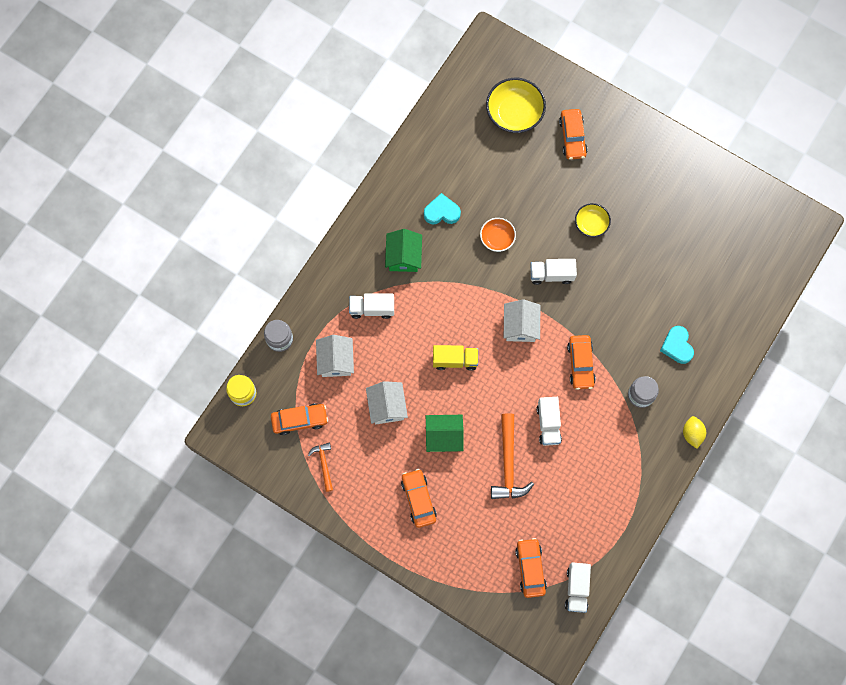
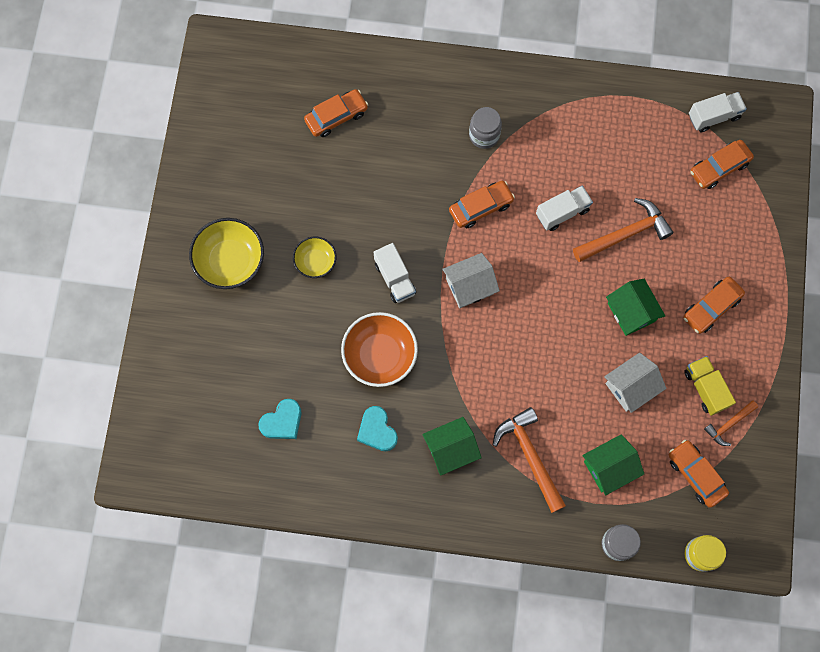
camera: 115 degrees left, 0 degrees up
(336, 361) = (609, 467): white house -> green house
(372, 309) = (529, 456): white truck -> orange hammer
(455, 360) = (542, 338): yellow truck -> yellow truck (705, 388)
(497, 238) = (380, 355): orange bowl -> orange bowl, size x1.70
(514, 113) = (216, 403): yellow bowl -> yellow bowl (230, 261)
(572, 137) = (218, 325): orange car -> orange car (336, 117)
(677, 346) = (413, 121): turquoise heart -> turquoise heart (282, 422)
(692, 434) = (499, 71): yellow lemon -> none

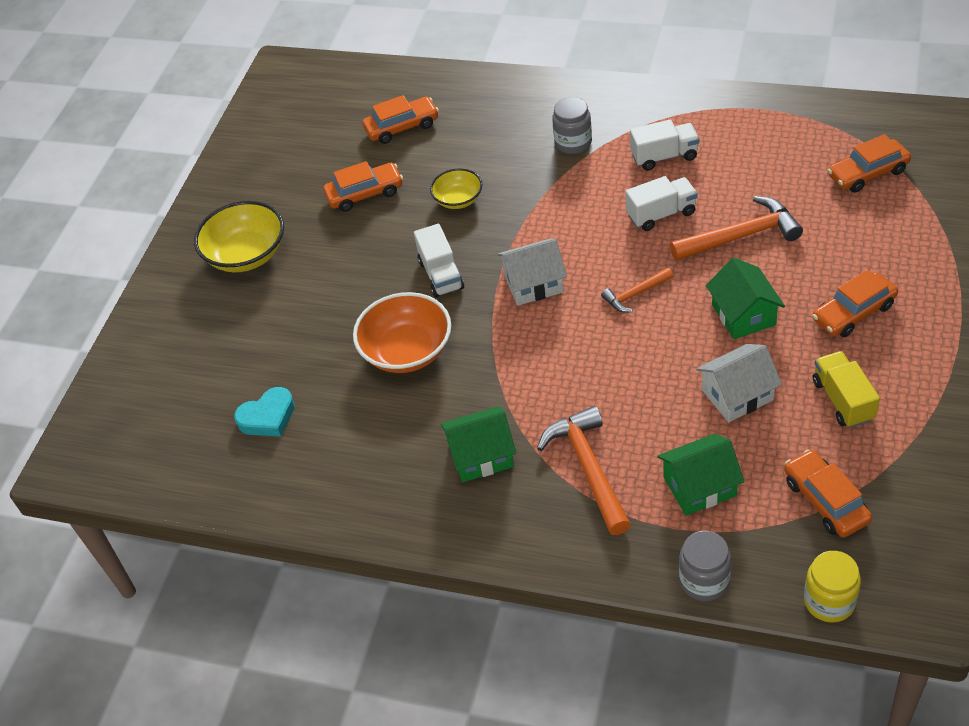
camera: 15 degrees right, 25 degrees down
(315, 261) = (347, 257): yellow bowl -> yellow bowl (458, 199)
(377, 431) = (387, 431): turquoise heart -> none
(481, 207) = (559, 208): orange car -> orange car (365, 194)
(713, 117) = (862, 126): white truck -> white truck (664, 156)
(729, 424) = (876, 443): orange hammer -> orange hammer (635, 294)

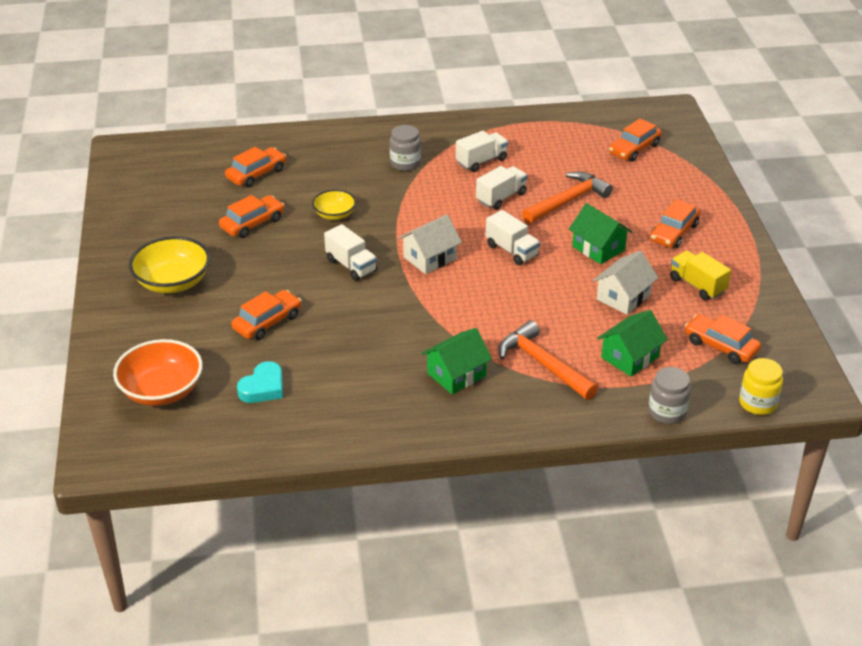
camera: 30 degrees left, 10 degrees down
(315, 331) = (267, 322): none -> orange car
(407, 351) = (354, 320): orange bowl -> orange bowl (161, 390)
(635, 294) = (512, 250): orange hammer -> white truck

